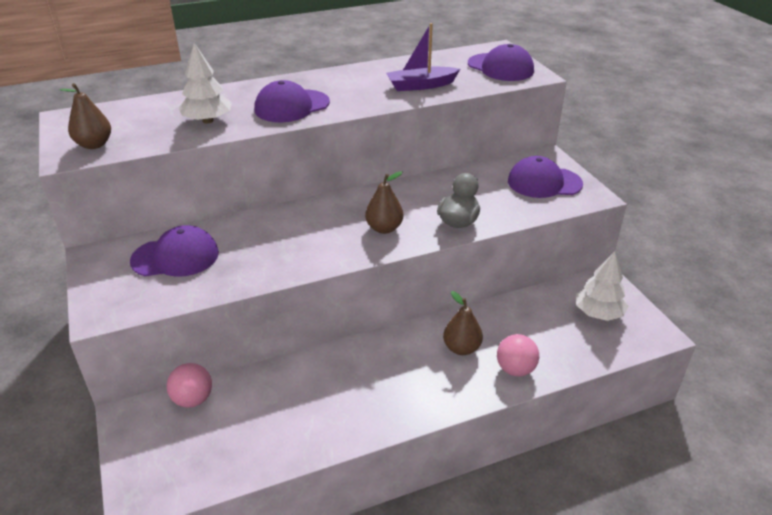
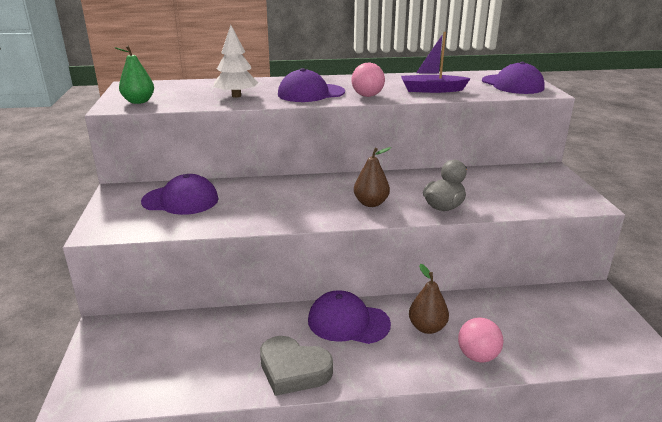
camera: 15 degrees right, 10 degrees down
(94, 144) = (139, 101): brown pear -> green pear
(193, 399) = (162, 326): pink ball -> pink ball (367, 96)
(348, 420) = (293, 370): none -> grey heart
(544, 182) = (540, 188): purple cap -> purple cap (348, 322)
(598, 313) = (582, 320): white tree -> none

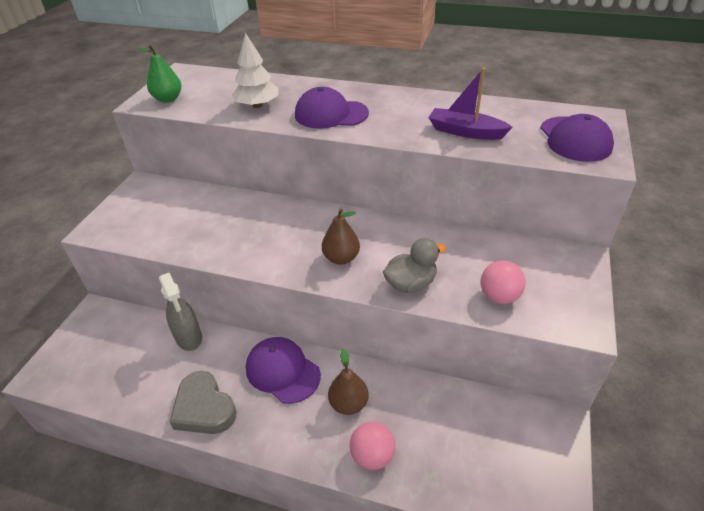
camera: 25 degrees right, 15 degrees up
(181, 200) = (180, 209): purple cap -> none
(231, 322) = (189, 337): none -> grey spray bottle
(367, 96) = (384, 129): pink ball -> pink ball (499, 296)

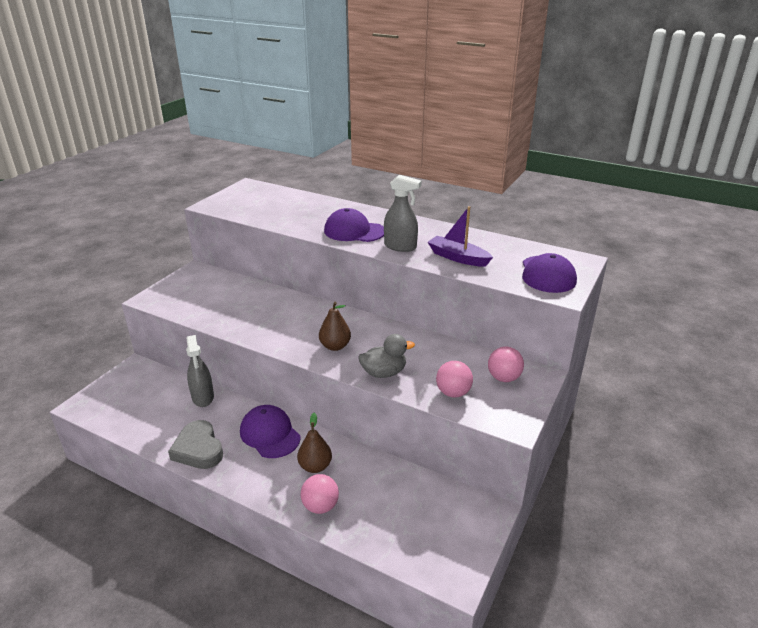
camera: 10 degrees right, 10 degrees down
(168, 99) = (230, 205): green pear -> none
(257, 105) = (298, 218): white tree -> none
(393, 127) = (400, 247): none -> grey spray bottle
(545, 267) = (503, 378): none -> pink ball

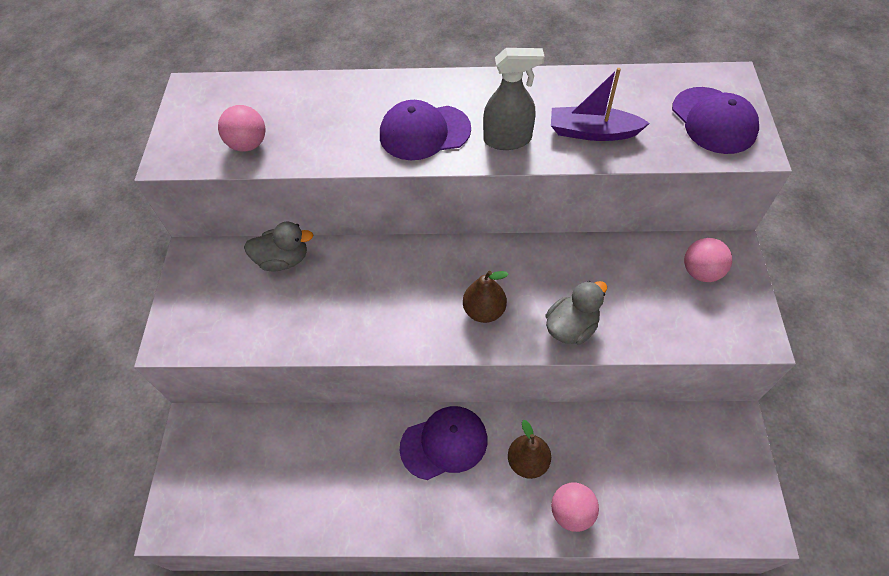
camera: 25 degrees left, 25 degrees up
(198, 449) = (378, 509): grey heart -> none
(203, 397) = (322, 430): grey spray bottle -> none
(241, 287) = (283, 260): none -> grey duck
(270, 434) = (444, 443): purple cap -> purple cap turned 135 degrees clockwise
(453, 393) = (666, 321): pink ball -> pink ball (248, 144)

